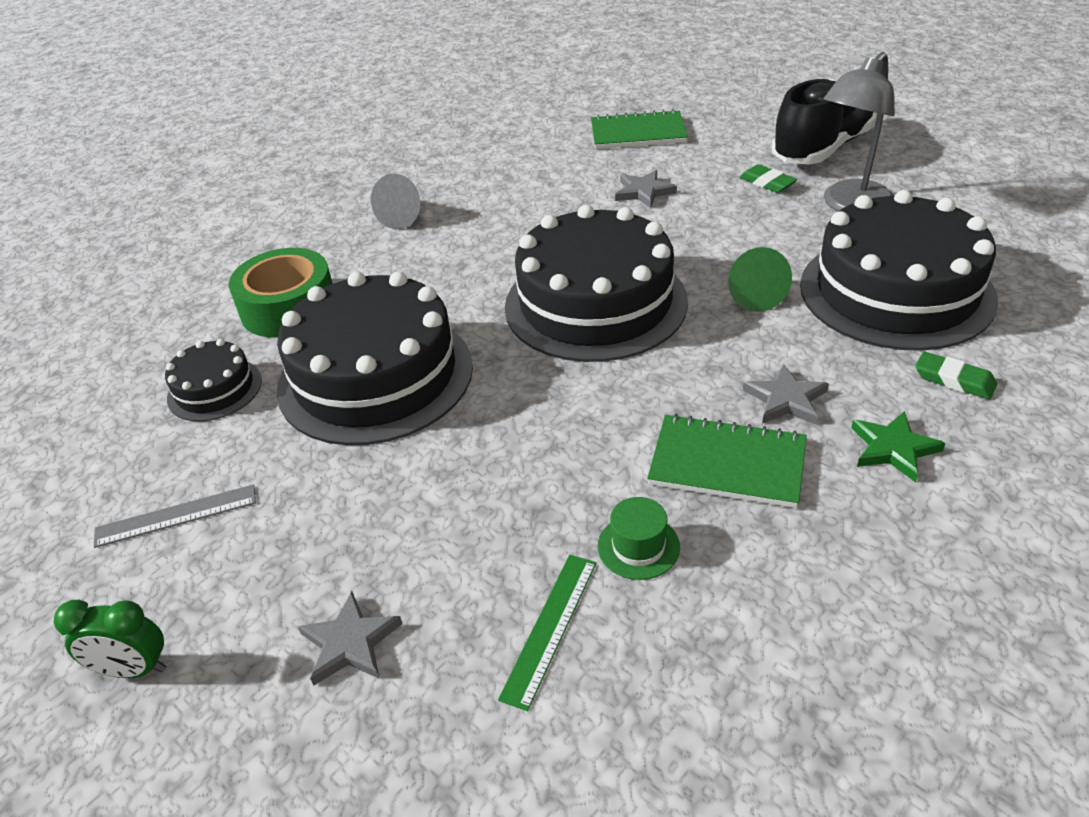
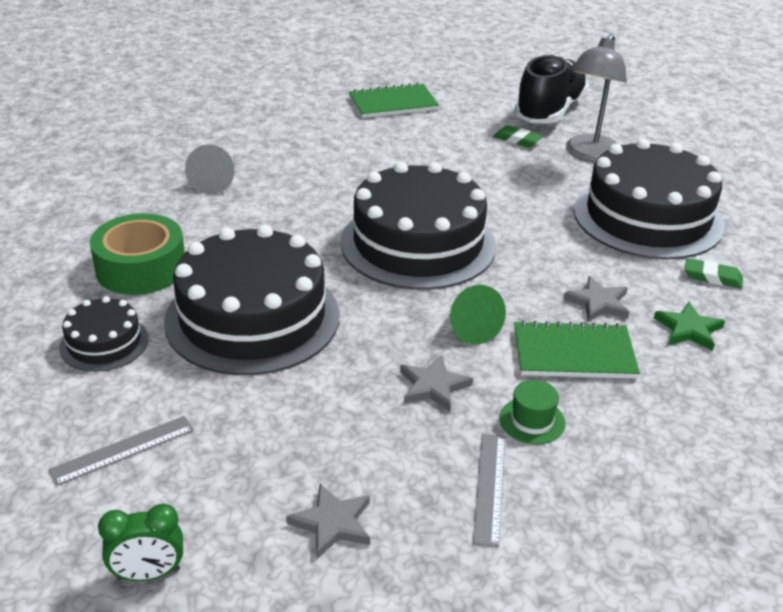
camera: 20 degrees left, 5 degrees down
(550, 628) = (489, 487): green ruler -> grey ruler
(643, 192) = (419, 152): grey star -> grey star (433, 386)
(754, 296) = (543, 228): green cone -> green cone (471, 328)

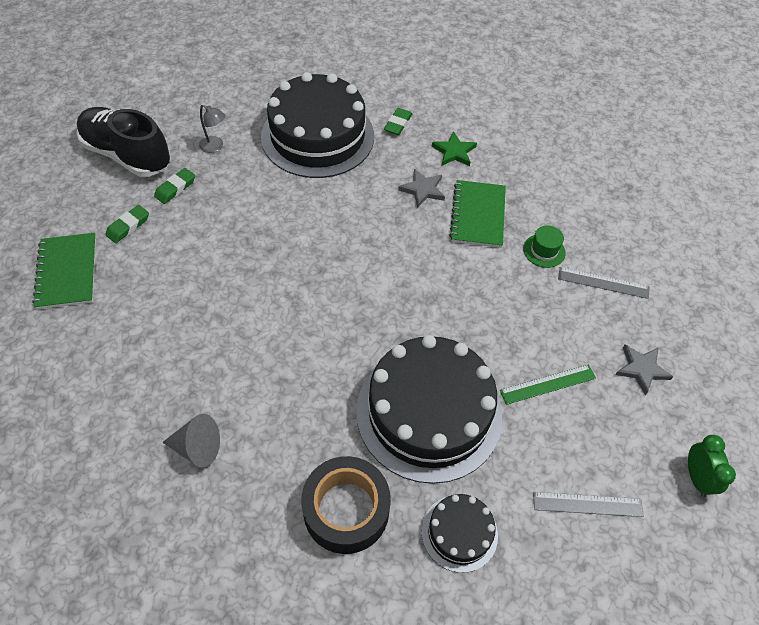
camera: 85 degrees left, 20 degrees up
(123, 450) = (587, 504): grey ruler -> grey ruler turned 60 degrees counterclockwise
(141, 268) = (346, 510): green tape -> black tape
(298, 418) = (548, 384): none -> green ruler
(418, 243) = (334, 284): black cake -> none
(433, 386) = (512, 298): grey star -> none
(457, 123) = (128, 226): none -> green eraser
(471, 328) = (449, 267): green cone -> none
(589, 155) = (215, 147): grey lamp -> grey lamp, size x0.50

